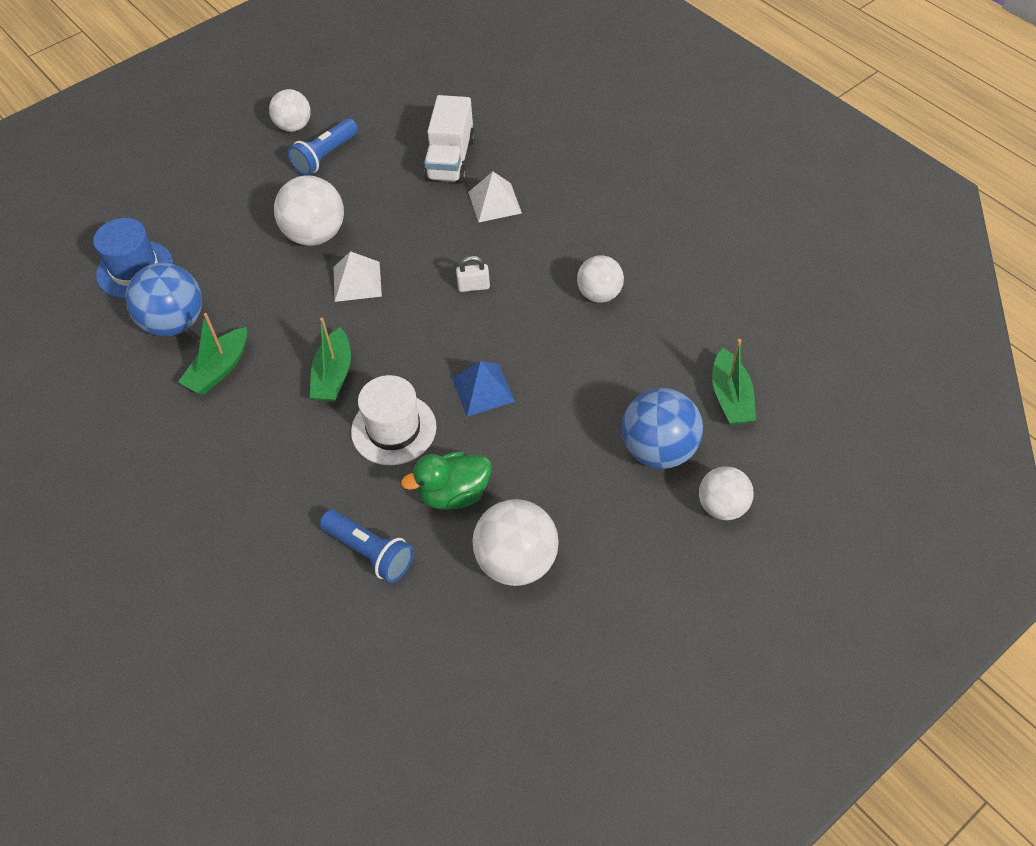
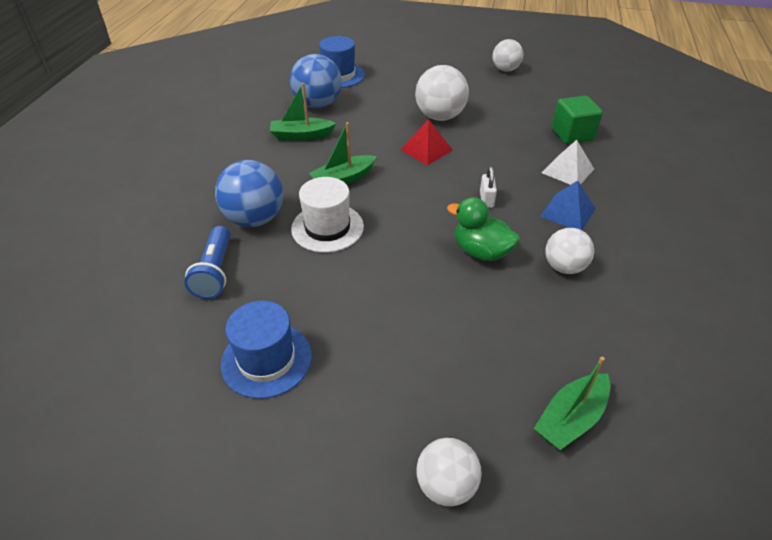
camera: 50 degrees right, 10 degrees down
(325, 156) = (501, 90): blue flashlight -> none
(357, 281) = (426, 150): white pyramid -> red pyramid
(450, 159) = (572, 134): white truck -> green cube
(453, 494) = (300, 287): green duck -> green duck (481, 251)
(473, 286) = (486, 199): white padlock -> white padlock turned 45 degrees clockwise
(483, 389) = (405, 252): blue pyramid -> blue pyramid (568, 212)
(516, 562) = (266, 359): white ball -> blue hat
(659, 450) = (459, 394): blue ball -> blue ball (255, 219)

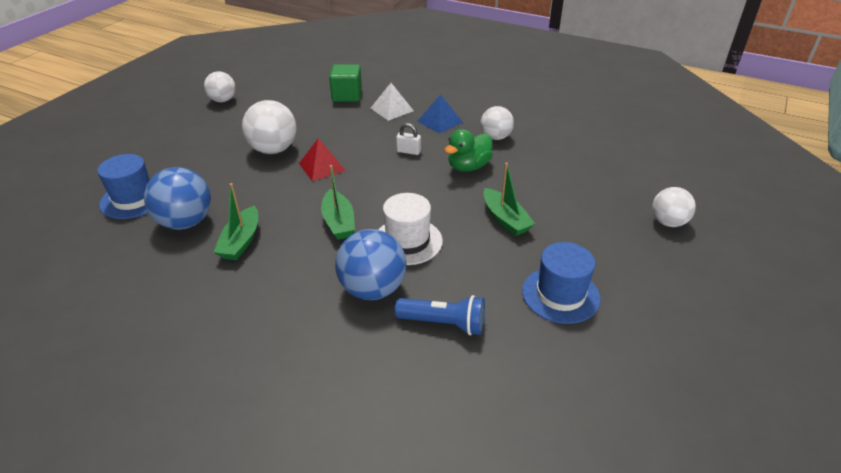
camera: 75 degrees left, 5 degrees down
(571, 418) = (621, 167): green boat -> green boat (505, 219)

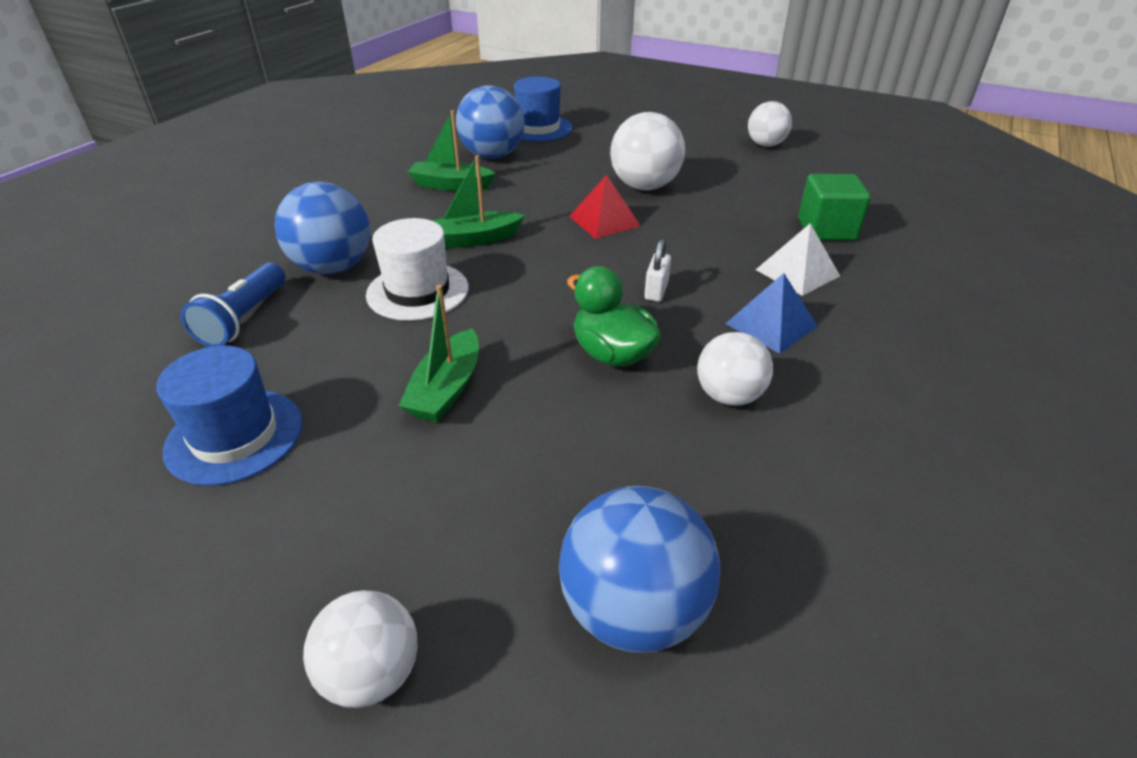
camera: 90 degrees right, 0 degrees up
(505, 219) = (446, 389): green boat -> green boat turned 45 degrees counterclockwise
(616, 165) = (633, 609): none -> blue ball

